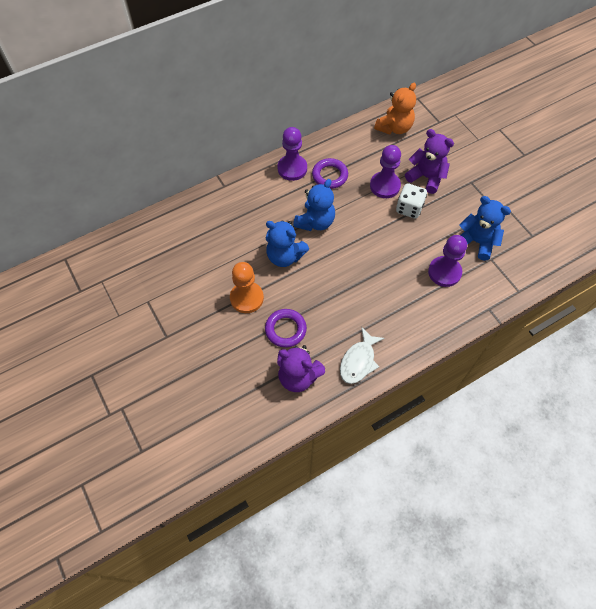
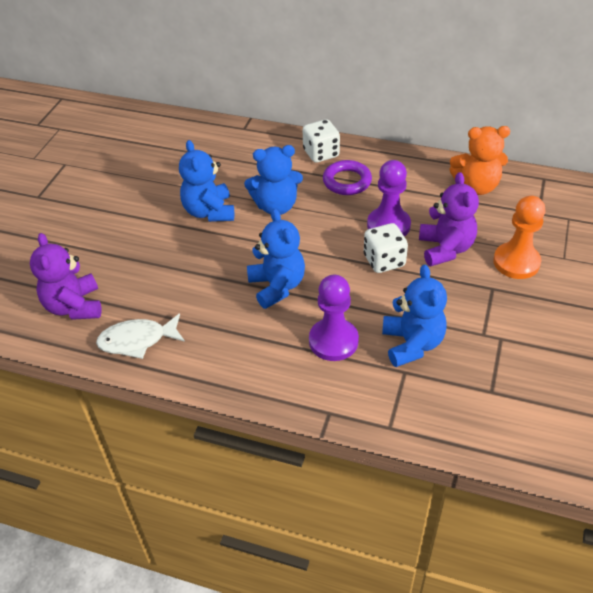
camera: 50 degrees right, 15 degrees down
(247, 298) = (131, 217): orange pawn -> orange pawn (516, 262)
(285, 329) = (122, 264): purple ring -> none
(292, 168) = (321, 153): purple pawn -> white dice
(381, 268) = (277, 286): none -> blue teddy bear

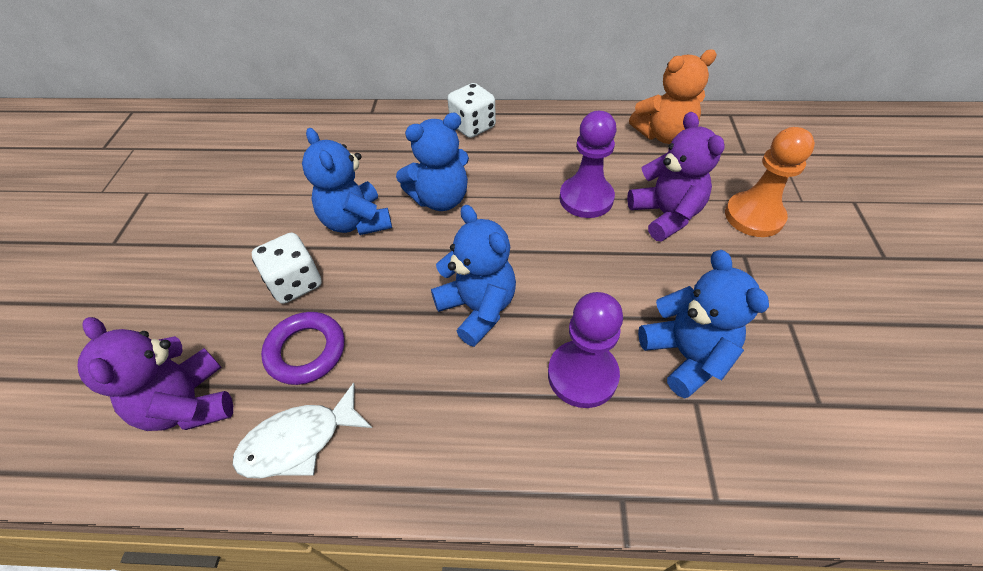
camera: 15 degrees left, 5 degrees up
(347, 181) = (515, 154): purple ring -> purple ring (306, 351)
(384, 261) = (600, 245): white dice -> white dice (295, 283)

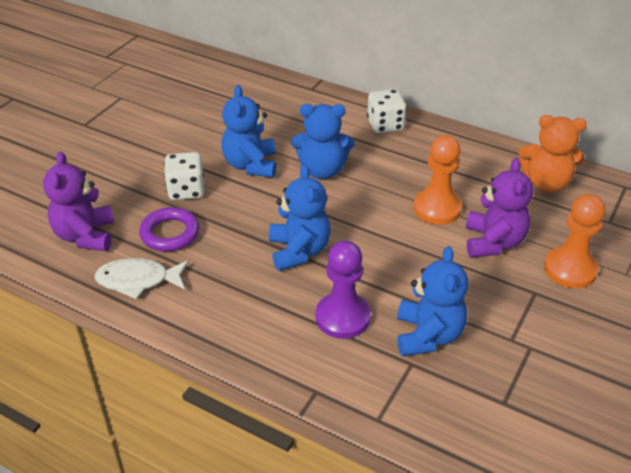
camera: 25 degrees right, 10 degrees down
(586, 198) = (437, 208): purple pawn -> orange pawn

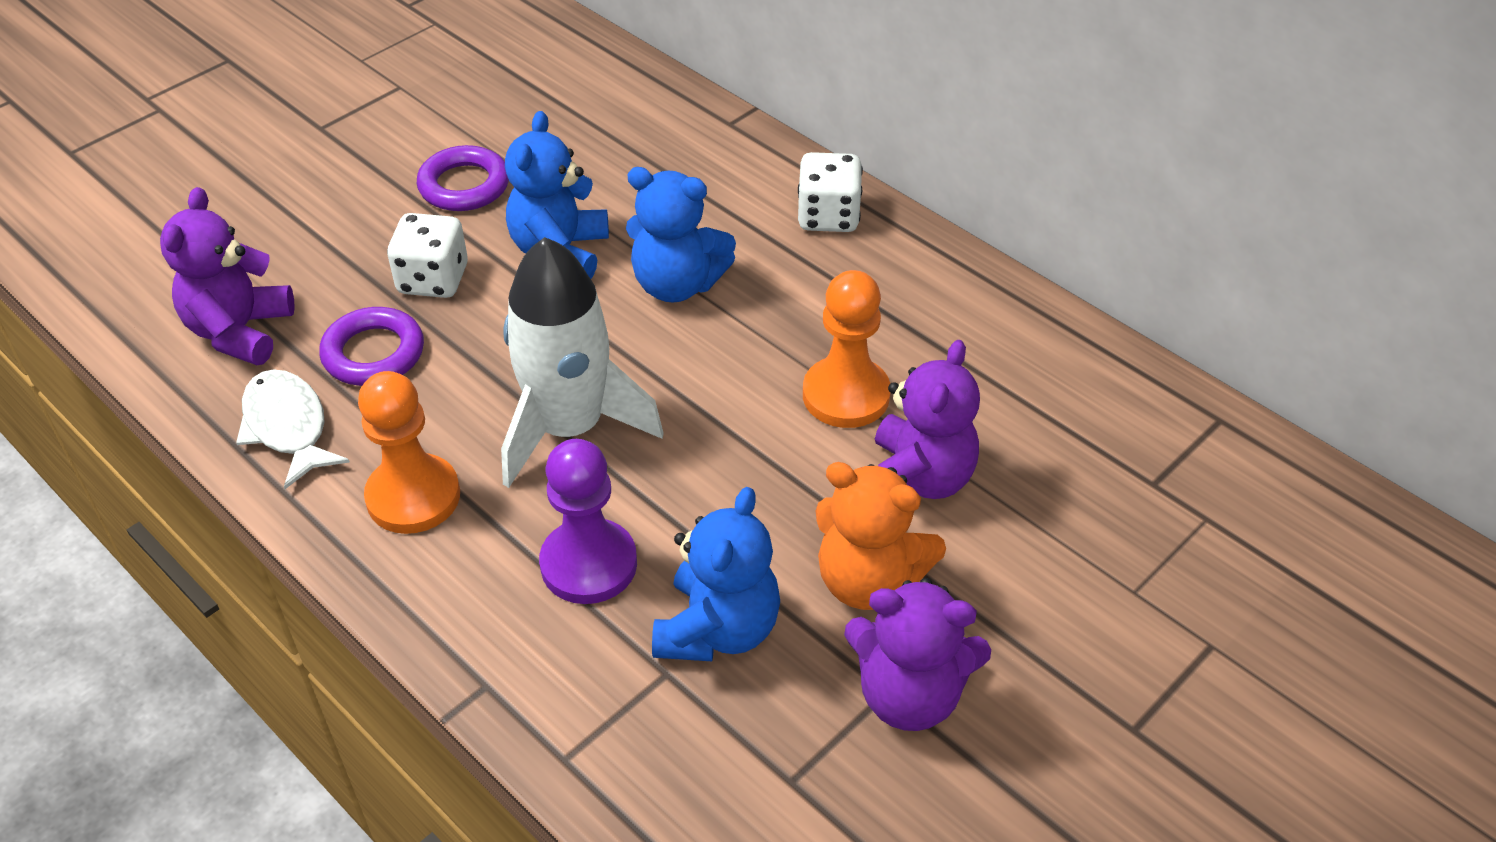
camera: 15 degrees right, 5 degrees up
(138, 280) = (288, 427): white fish -> white fish turned 45 degrees clockwise
(181, 141) = (464, 185): none -> purple ring
(299, 251) = (570, 428): blue teddy bear -> white rocket
(542, 346) = (909, 695): none -> purple teddy bear
(546, 183) = (1070, 384): orange teddy bear -> orange teddy bear (869, 580)
(570, 269) = (1031, 561): orange pawn -> orange pawn (413, 497)

